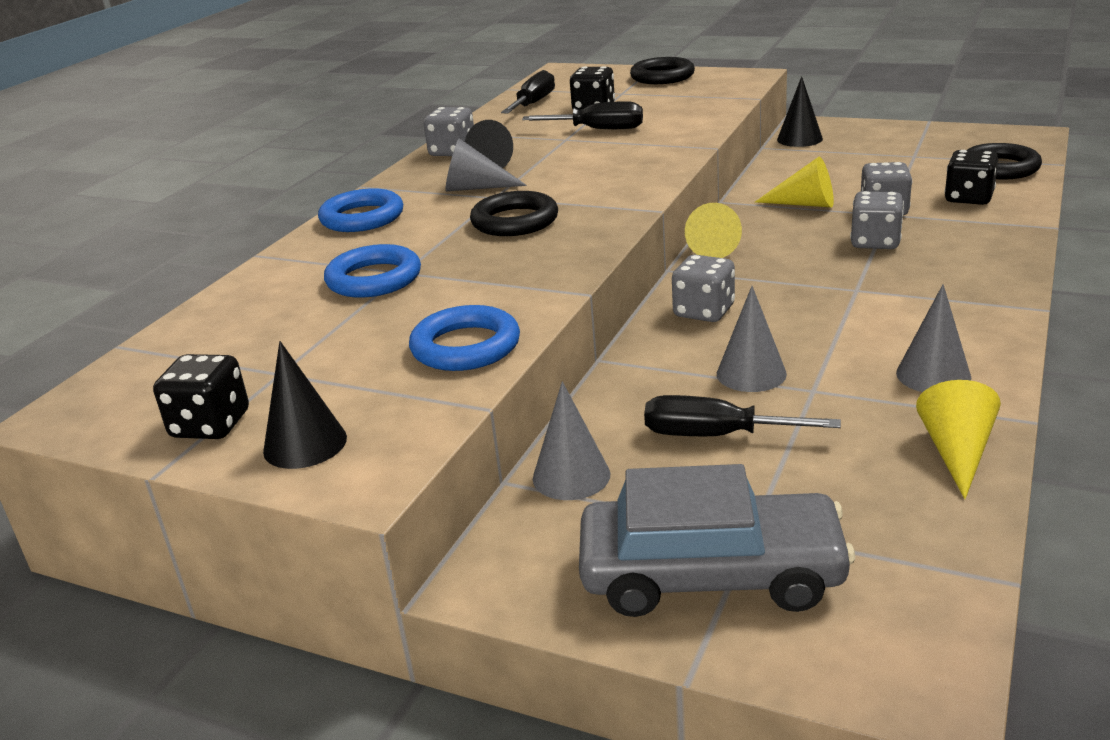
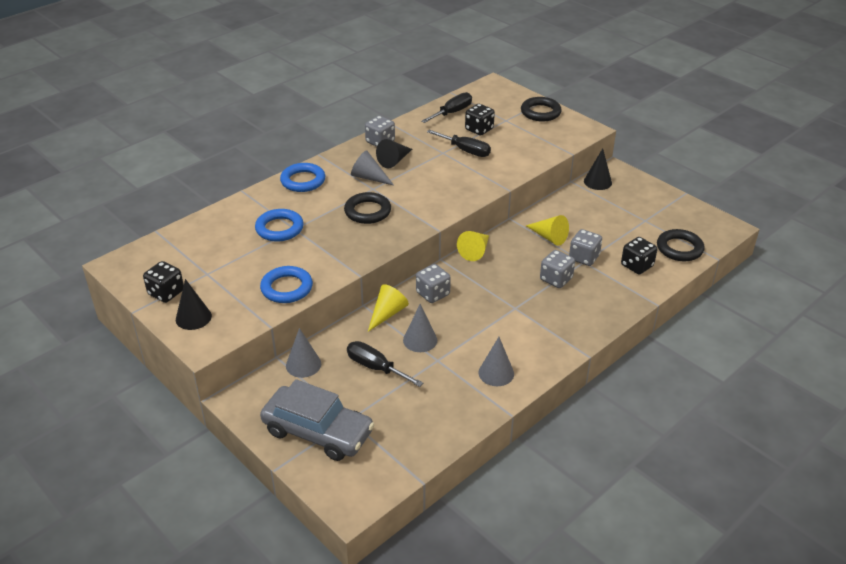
camera: 20 degrees right, 10 degrees up
(956, 452) = (463, 417): yellow cone -> yellow cone (387, 313)

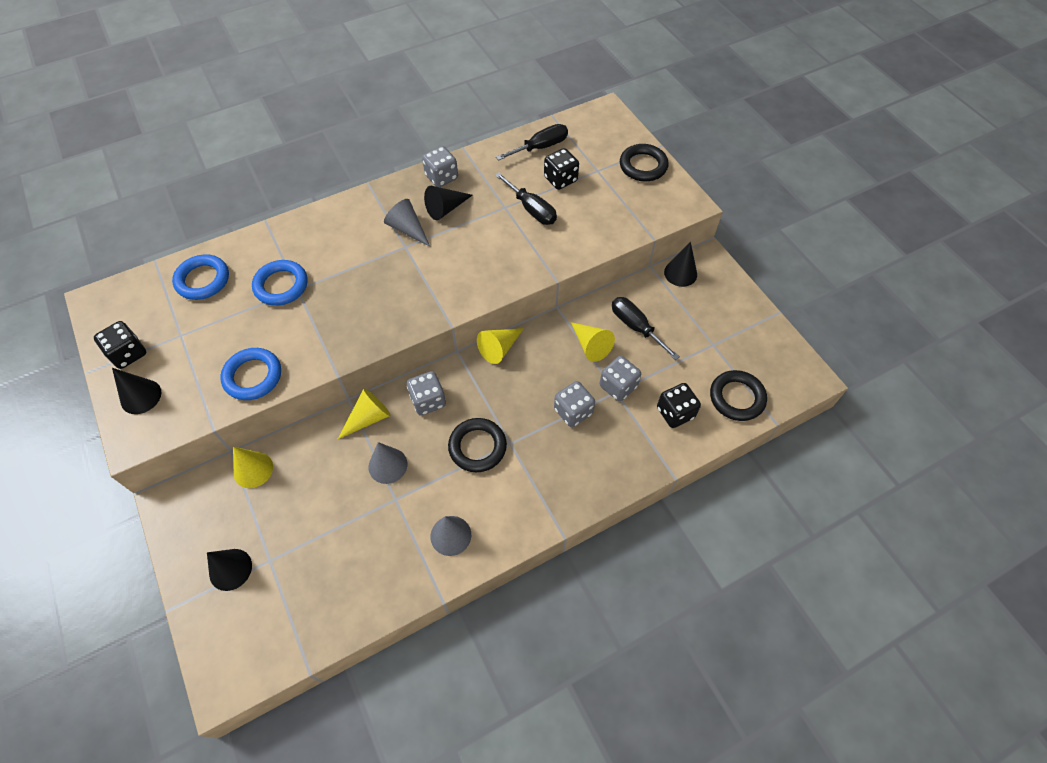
camera: 15 degrees right, 20 degrees up
(303, 181) = (334, 219): blue ring -> blue ring (203, 280)
(303, 364) = (253, 469): grey cone -> yellow cone
(318, 432) = (230, 569): grey car -> black cone
(367, 211) = (385, 280): black ring -> black ring (477, 447)
(375, 367) = (325, 493): black screwdriver -> black screwdriver (636, 327)

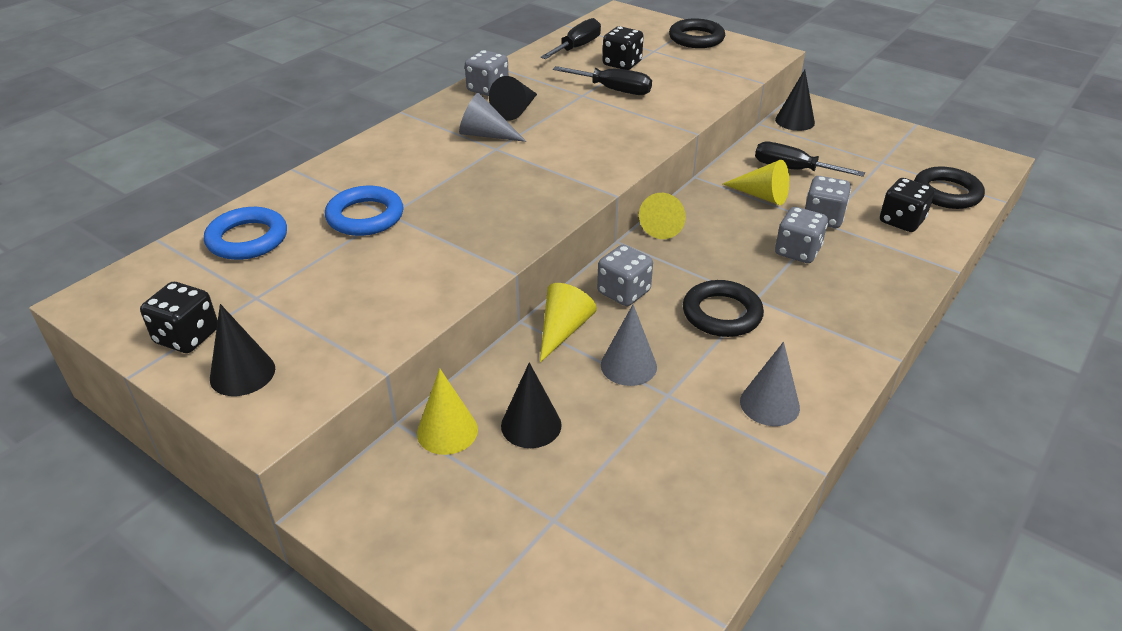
camera: 25 degrees left, 20 degrees down
(230, 569) = (503, 552): black cone -> black cone (531, 425)
(253, 376) = (398, 305): blue ring -> none

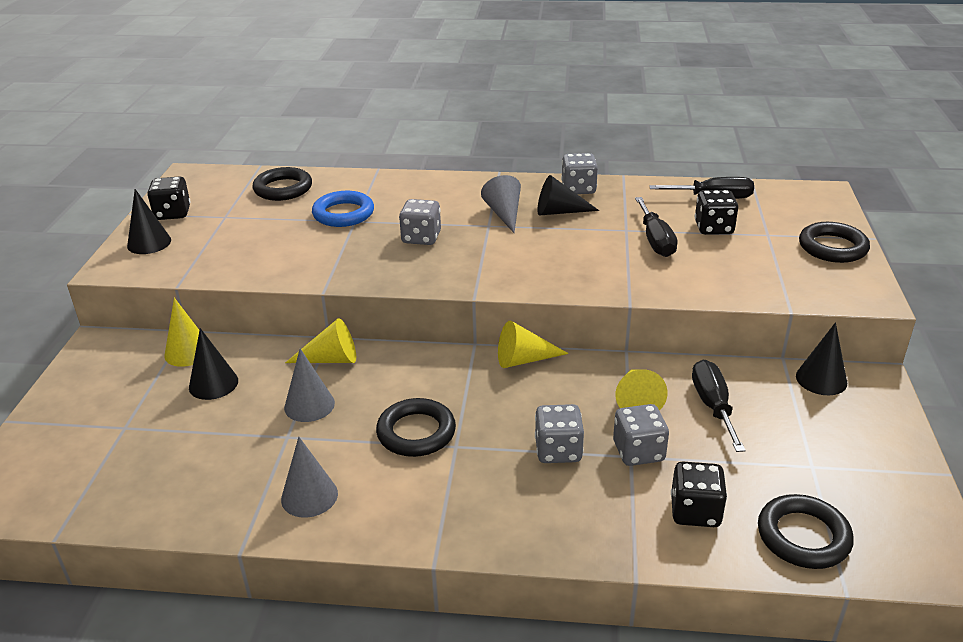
camera: 60 degrees right, 5 degrees down
(247, 239) = (283, 189): blue ring -> black ring
(623, 292) = (403, 371): grey dice -> grey dice (421, 238)

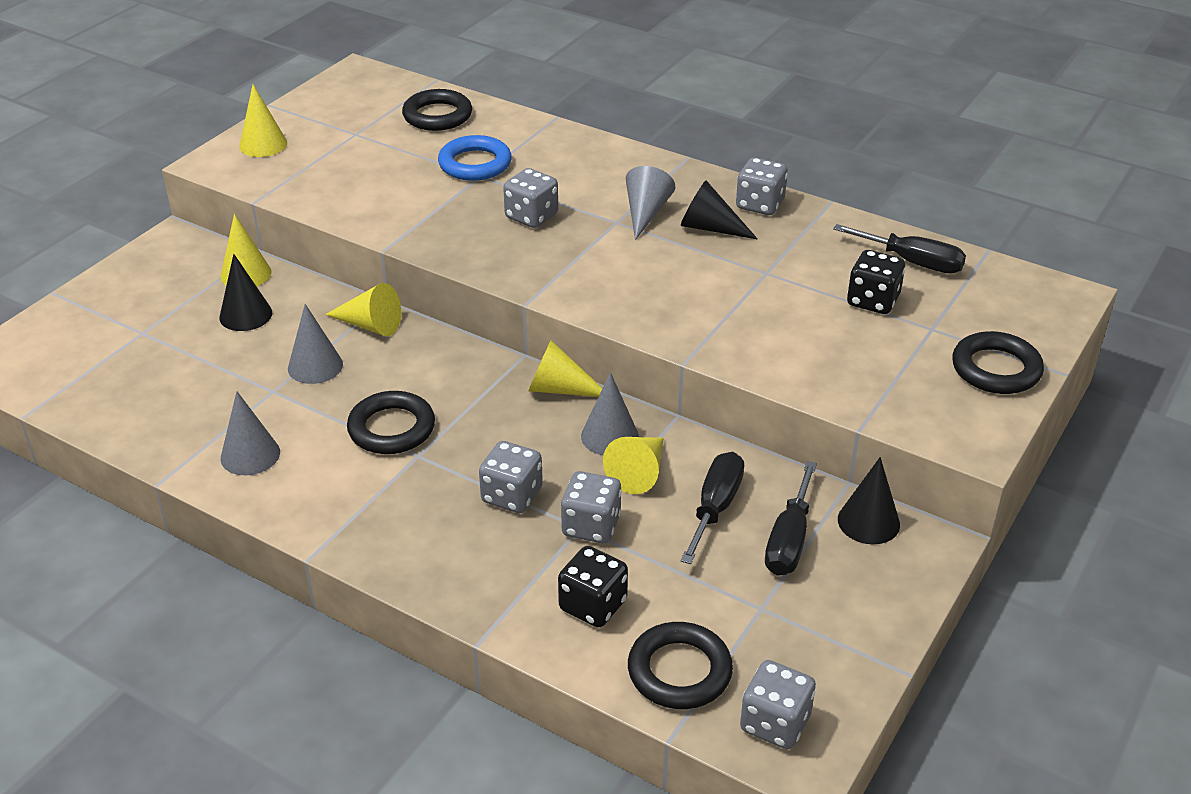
camera: 25 degrees right, 5 degrees up
(149, 243) = (263, 144): black cone -> yellow cone
(172, 213) = (308, 116): black dice -> none
(591, 381) = (609, 436): none -> grey cone
(655, 240) = (787, 296): black screwdriver -> black screwdriver (789, 540)
(904, 547) = (775, 723): none -> grey dice

